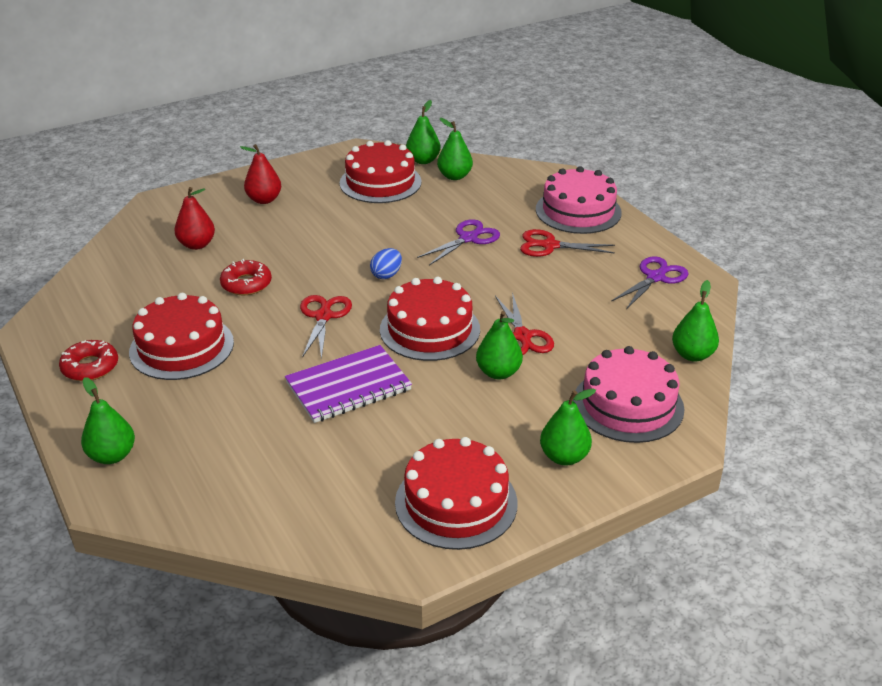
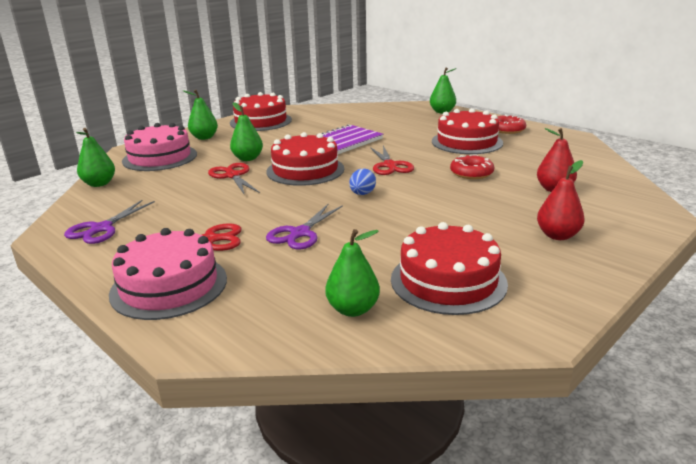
camera: 165 degrees right, 10 degrees down
(423, 160) = (417, 330): green pear -> none

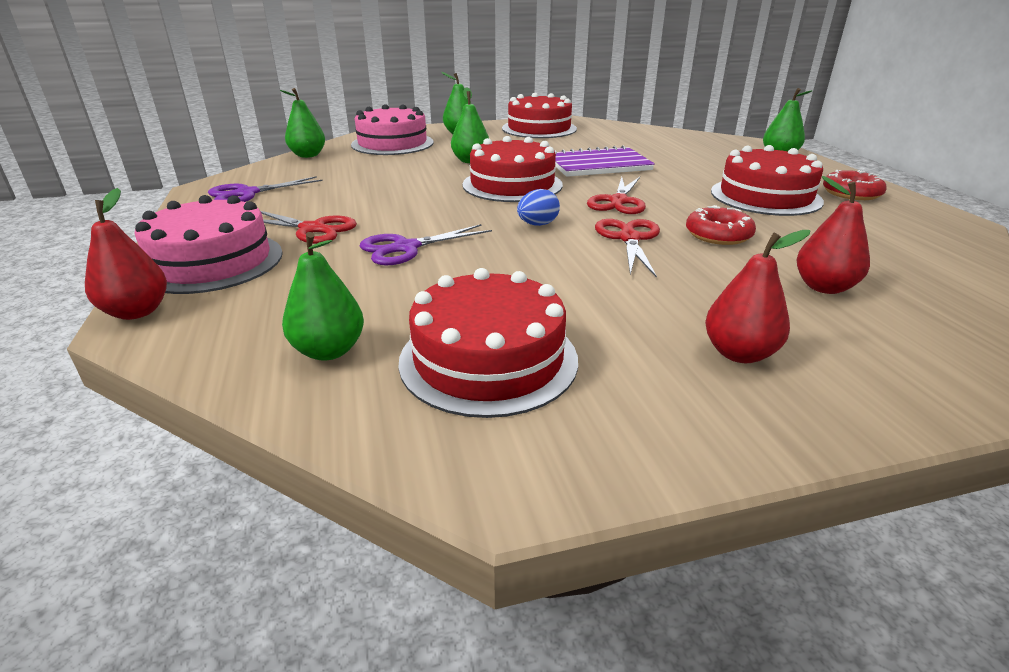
camera: 30 degrees right, 5 degrees up
(174, 336) = (137, 312): none -> red pear
(233, 176) = (431, 174): red scissors -> red scissors (629, 238)

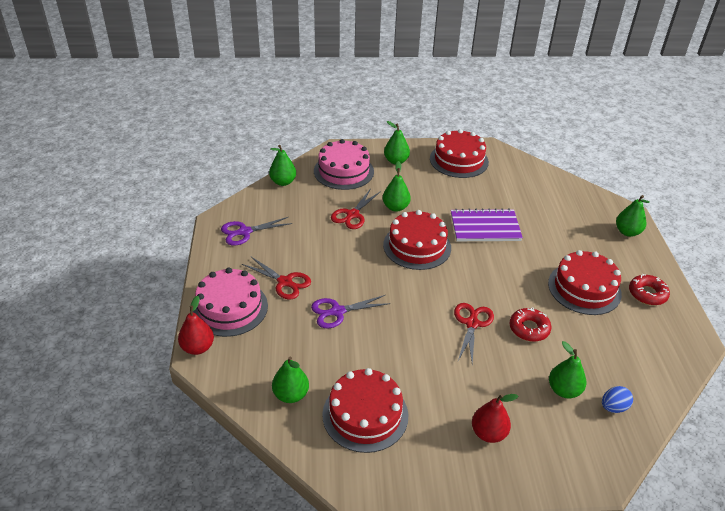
camera: 10 degrees right, 10 degrees up
(537, 224) = (420, 299): blue egg -> blue egg (613, 407)
(618, 201) = (481, 279): red scissors -> red scissors (352, 214)
(824, 287) = (564, 390): red pear -> green pear

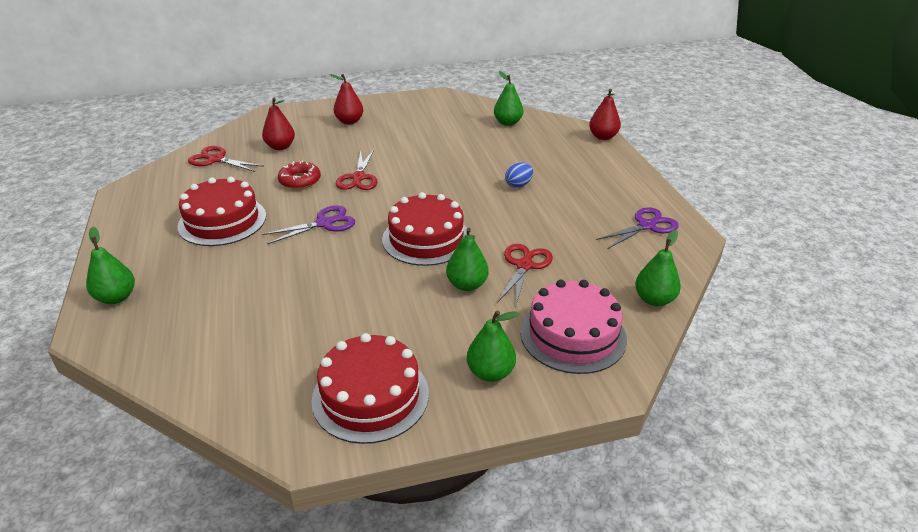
camera: 170 degrees right, 5 degrees down
(230, 308) = (600, 162): pink cake -> none
(285, 282) = (562, 186): red scissors -> red scissors (216, 159)
(337, 311) = (495, 171): purple scissors -> purple scissors (324, 223)
(365, 415) = (446, 120): red cake -> none
(485, 227) = (333, 274): purple notebook -> none
(564, 390) = (280, 147): green pear -> red pear
(613, 407) = (241, 142): blue egg -> blue egg (518, 185)
(647, 294) = (146, 225): red donut -> none

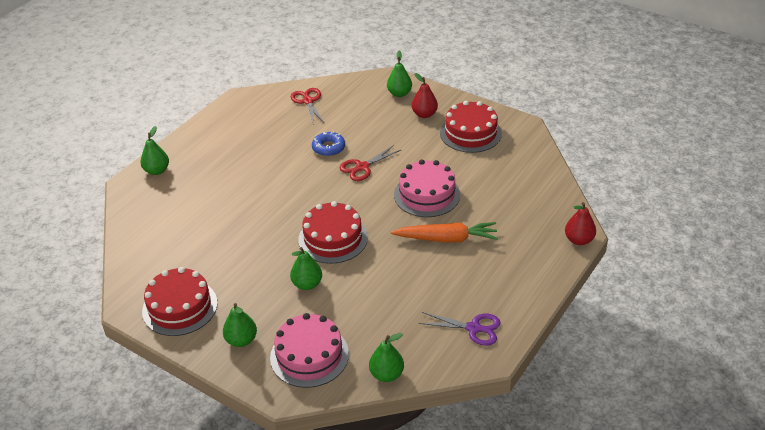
camera: 50 degrees right, 5 degrees up
(222, 221) = (254, 152): red cake -> red cake (470, 133)
(280, 147) = (354, 112): red pear -> none
(300, 180) = (328, 148): red donut -> blue donut
(324, 223) = (298, 189): purple scissors -> none
(449, 167) = (427, 194): none -> pink cake
(508, 123) = (529, 181): green pear -> green pear (399, 93)
(518, 185) = (447, 239): blue egg -> orange carrot
(524, 265) = (355, 296): red scissors -> none

